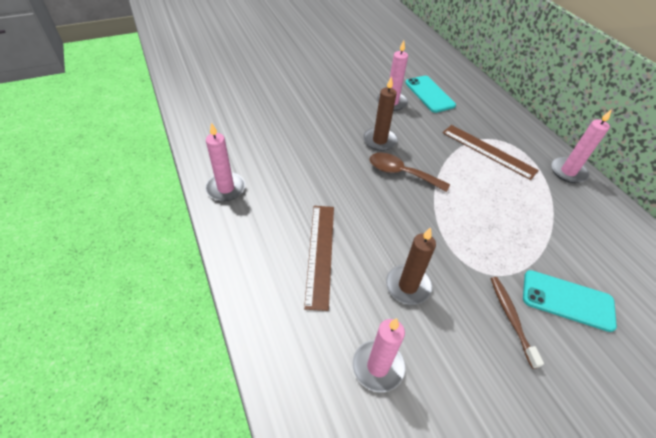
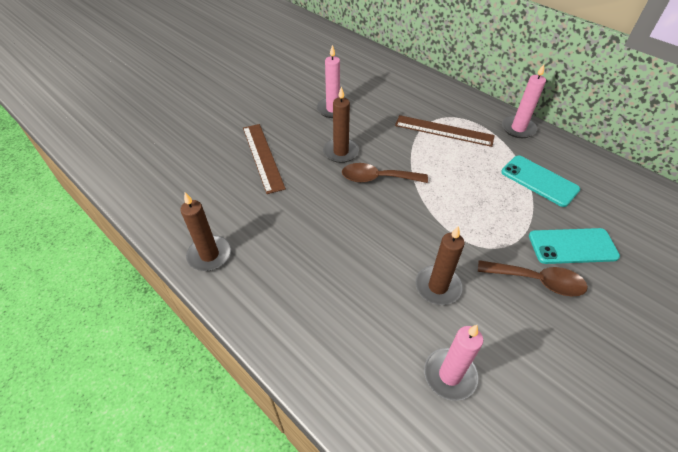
camera: 20 degrees left, 0 degrees up
(226, 188) = (209, 255): pink candle -> brown candle
(320, 253) = (341, 287): brown ruler -> brown ruler (263, 157)
(429, 94) = (364, 90): turquoise phone -> turquoise phone (539, 181)
(511, 318) = (537, 281): brown toothbrush -> brown spoon

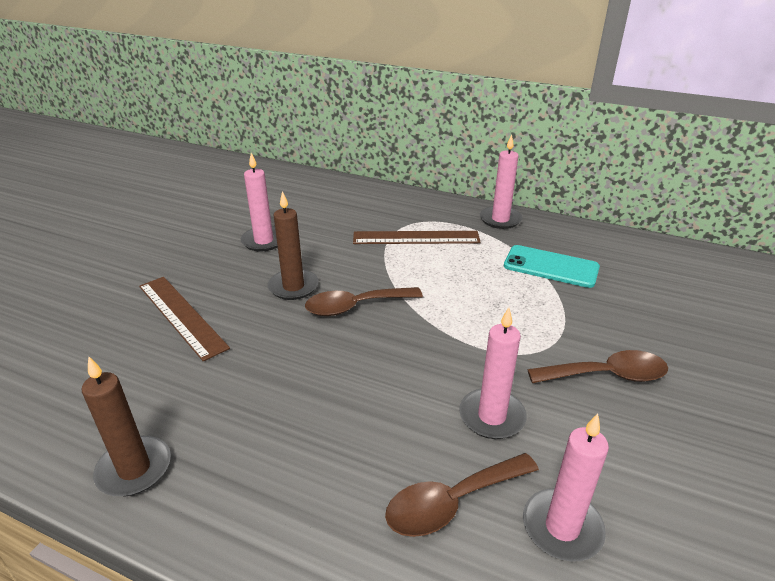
camera: 20 degrees left, 15 degrees down
(386, 335) = (451, 502): none -> brown spoon
(438, 287) = (492, 416): brown candle -> pink candle
(572, 246) = (624, 326): turquoise phone -> none

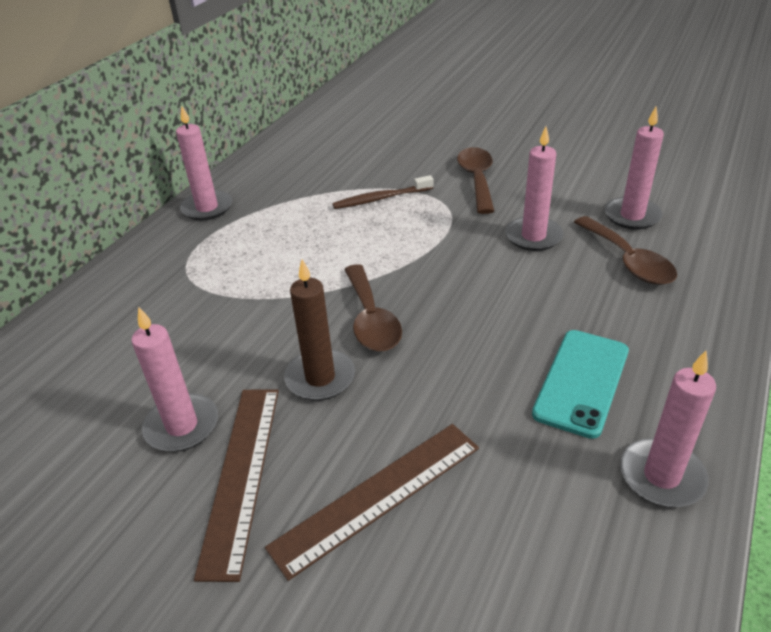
camera: 85 degrees left, 5 degrees up
(134, 469) = (661, 476): brown candle -> pink candle
(416, 238) = (227, 271): brown ruler -> brown ruler (241, 475)
(541, 306) = (381, 198): none -> brown toothbrush
(551, 267) = (316, 187): turquoise phone -> turquoise phone (582, 382)

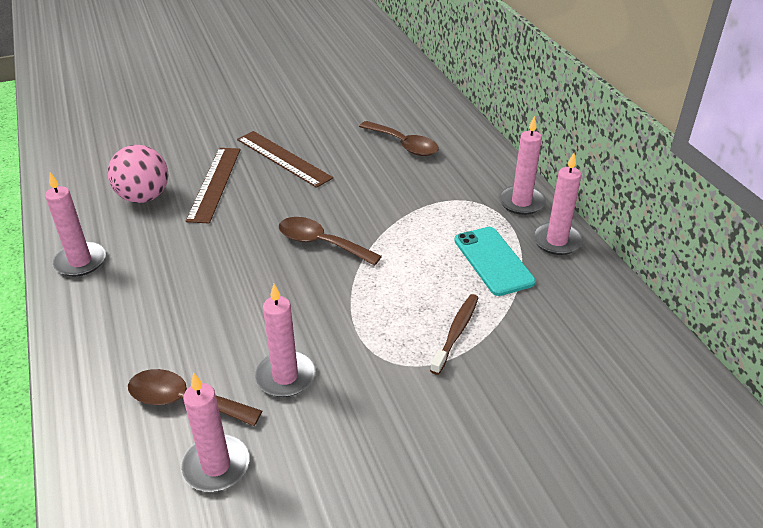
camera: 130 degrees right, 0 degrees up
(182, 426) = (337, 155): pink candle -> pink candle (521, 202)
(320, 378) = (304, 203): brown candle -> none
(477, 179) = (410, 415): brown spoon -> brown spoon (404, 145)
(498, 548) = (144, 197): none -> pink ball
(582, 382) = (155, 283): turquoise phone -> turquoise phone (493, 261)

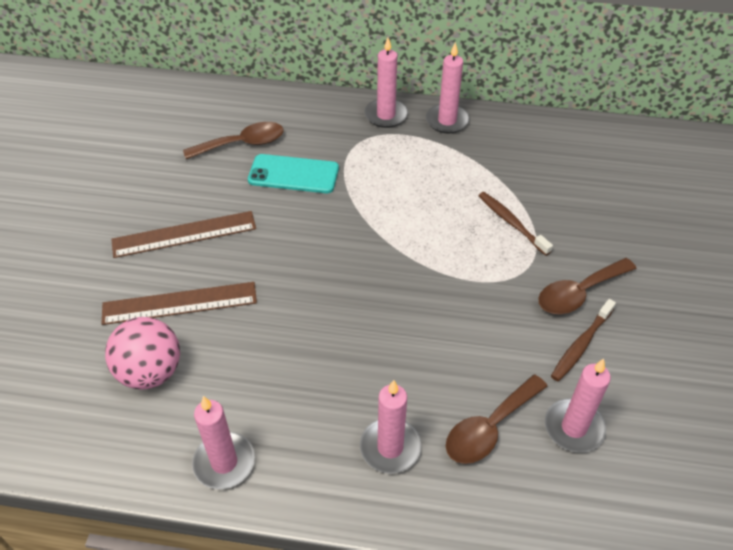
camera: 60 degrees left, 10 degrees up
(215, 183) = (179, 303): brown ruler -> brown ruler turned 45 degrees counterclockwise
(285, 376) = (499, 346): pink candle -> pink candle (390, 447)
(321, 243) = (343, 258): brown spoon -> brown spoon (578, 293)
(328, 439) = (581, 345): none -> brown toothbrush
(493, 261) = (445, 165): turquoise phone -> turquoise phone (293, 174)

